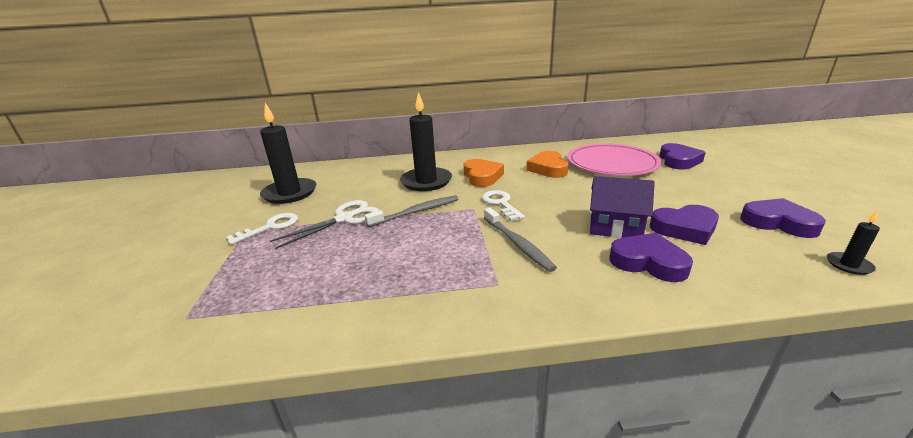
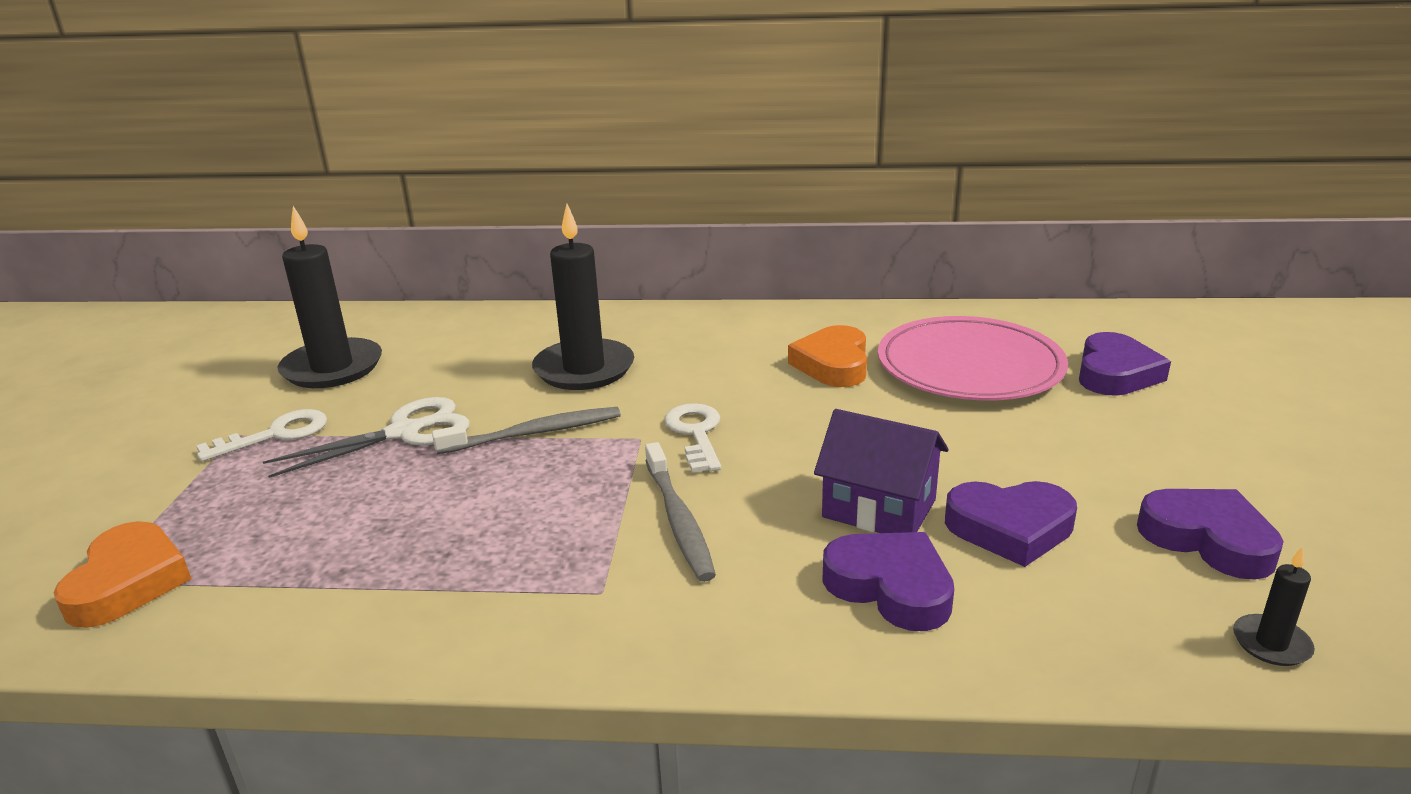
camera: 10 degrees right, 0 degrees up
(482, 176) = (694, 369): orange heart -> orange heart (128, 582)

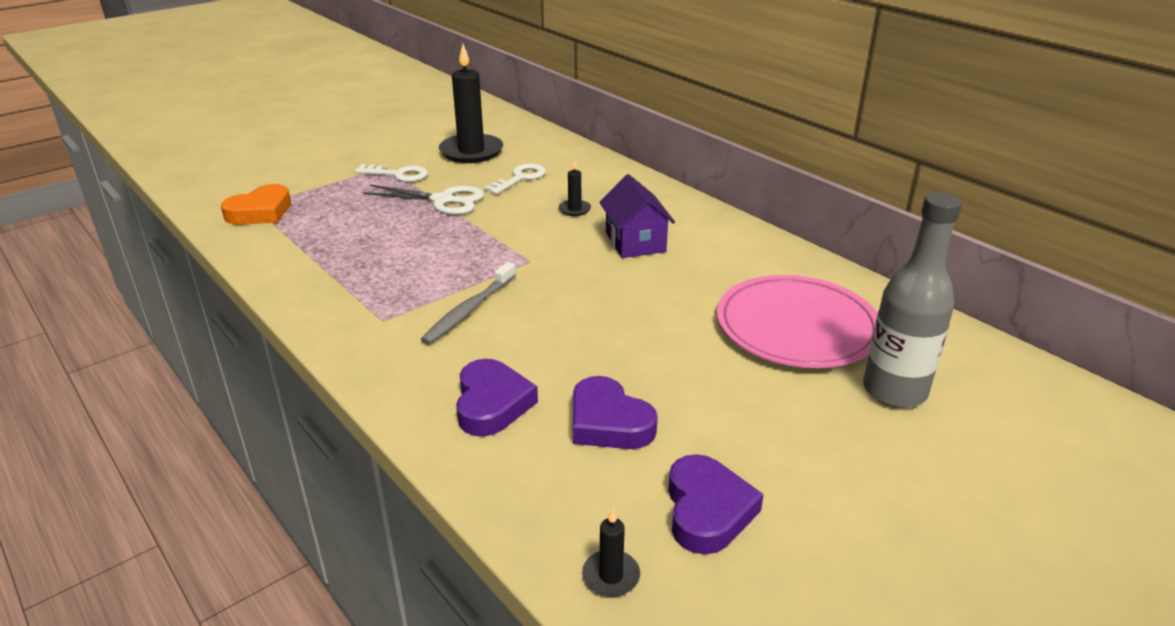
camera: 45 degrees right, 5 degrees up
(534, 433) = (490, 231): grey toothbrush -> none
(584, 369) = (574, 209): black candle -> black candle, size x0.44
(696, 433) = (559, 274): white key -> white key (520, 178)
(833, 364) = (711, 278): orange heart -> none
(879, 508) = (566, 366): purple house -> purple house (635, 242)
(1115, 373) = (894, 391): purple heart -> grey bottle

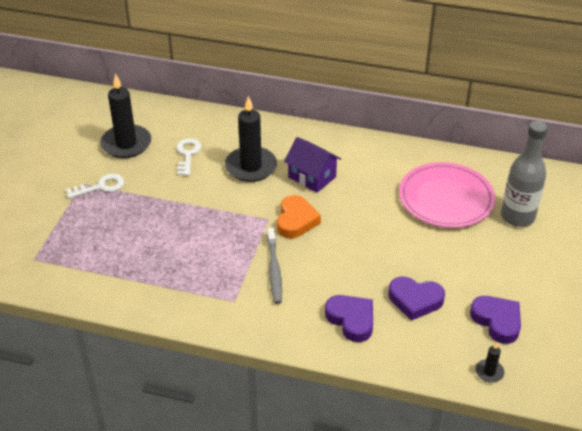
camera: 35 degrees left, 10 degrees up
(260, 212) = (46, 262): orange heart -> orange heart (296, 220)
(443, 200) = (160, 196): white scissors -> none
(574, 209) = (251, 167): black candle -> black candle, size x2.25

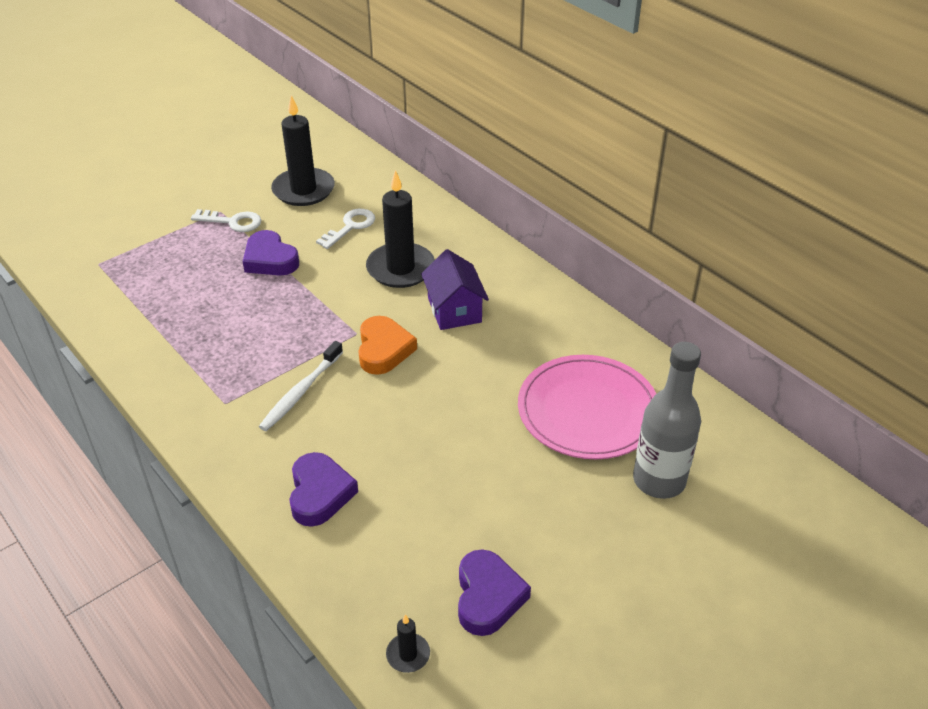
camera: 35 degrees right, 0 degrees up
(274, 270) = (301, 392): grey toothbrush -> white toothbrush
(296, 220) = (383, 349): orange heart -> orange heart turned 45 degrees counterclockwise
(415, 300) = (416, 512): purple heart -> purple heart (270, 259)

